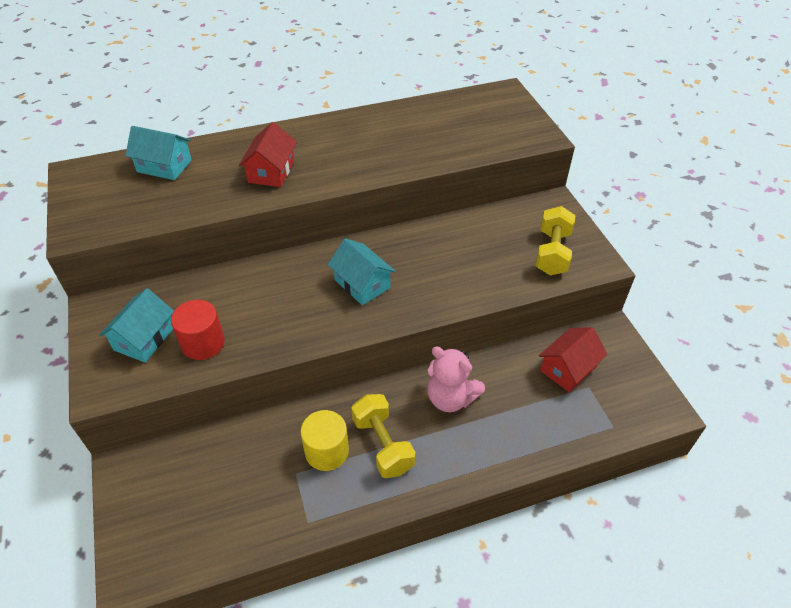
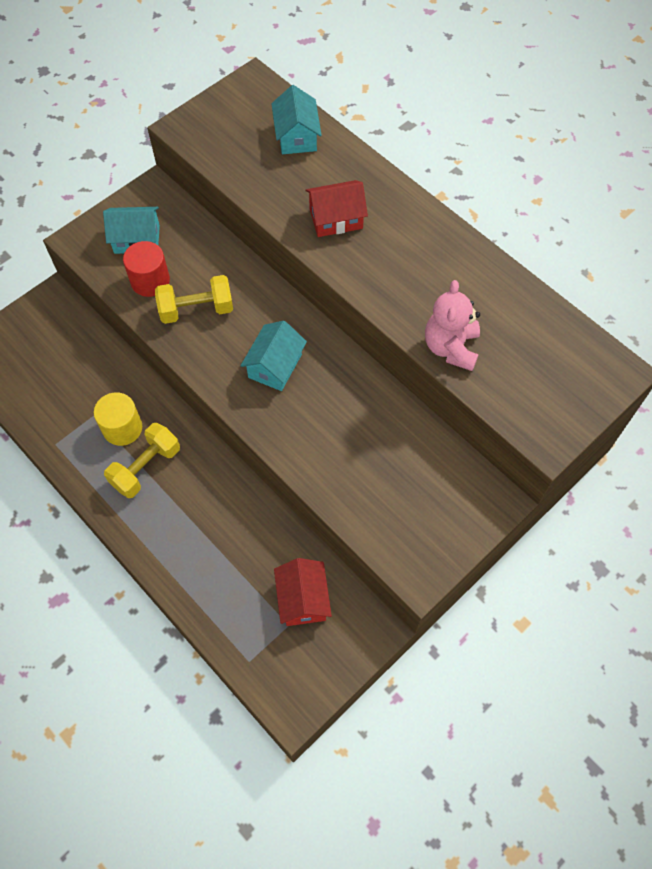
camera: 65 degrees right, 15 degrees up
(450, 398) = (218, 503): pink teddy bear -> pink teddy bear (451, 347)
(552, 253) = (409, 522): yellow dumbbell -> yellow dumbbell (196, 310)
(568, 368) = (303, 599): red house -> red house turned 60 degrees clockwise

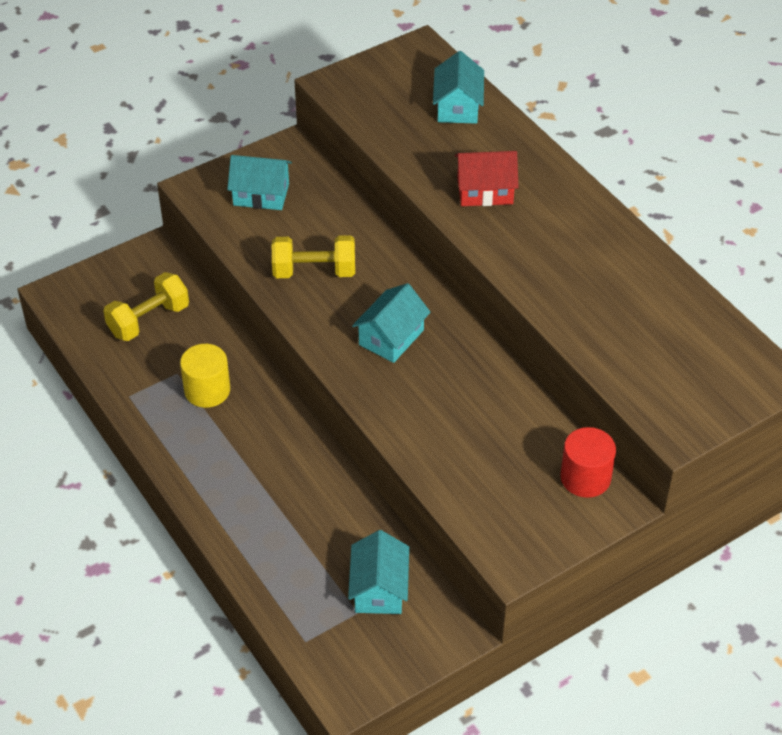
camera: 10 degrees right, 15 degrees down
(146, 467) = (226, 433): yellow dumbbell -> yellow dumbbell (149, 320)
(150, 281) = (268, 237): red cylinder -> red cylinder (585, 478)
(303, 599) = (379, 589): red house -> turquoise house
(451, 347) = (587, 330): pink teddy bear -> none

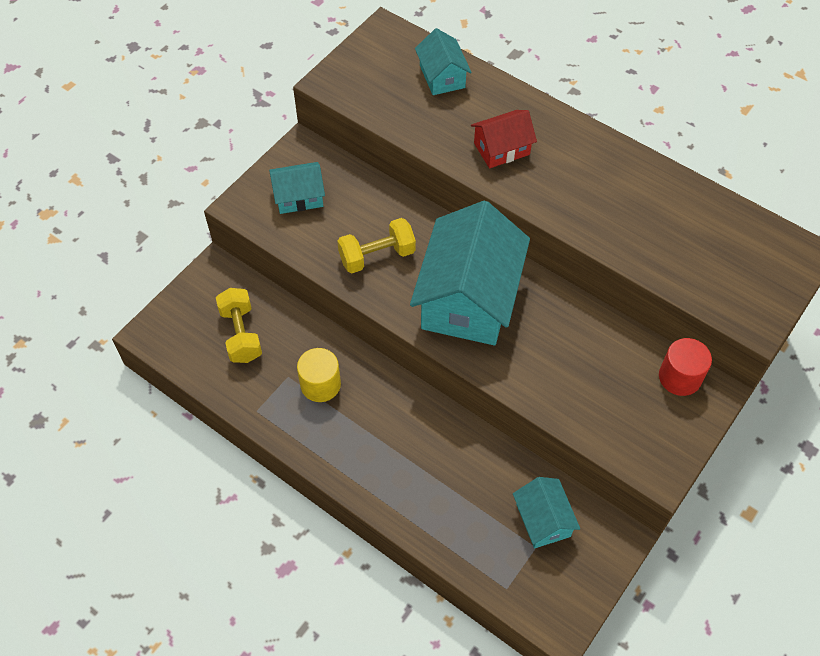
camera: 20 degrees left, 10 degrees up
(149, 320) = (241, 334): yellow dumbbell -> yellow dumbbell turned 45 degrees counterclockwise
(391, 337) = (468, 298): turquoise house -> turquoise house, size x2.03

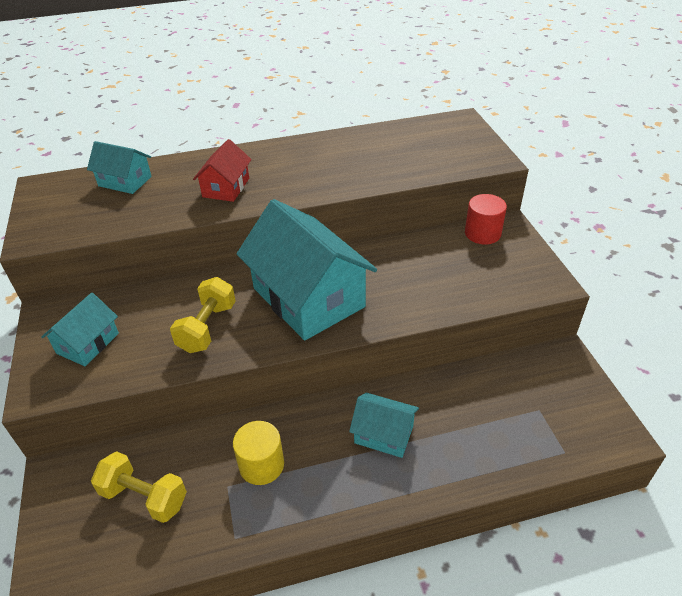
camera: 50 degrees left, 15 degrees down
(543, 520) = (518, 390): turquoise house -> turquoise house (384, 434)

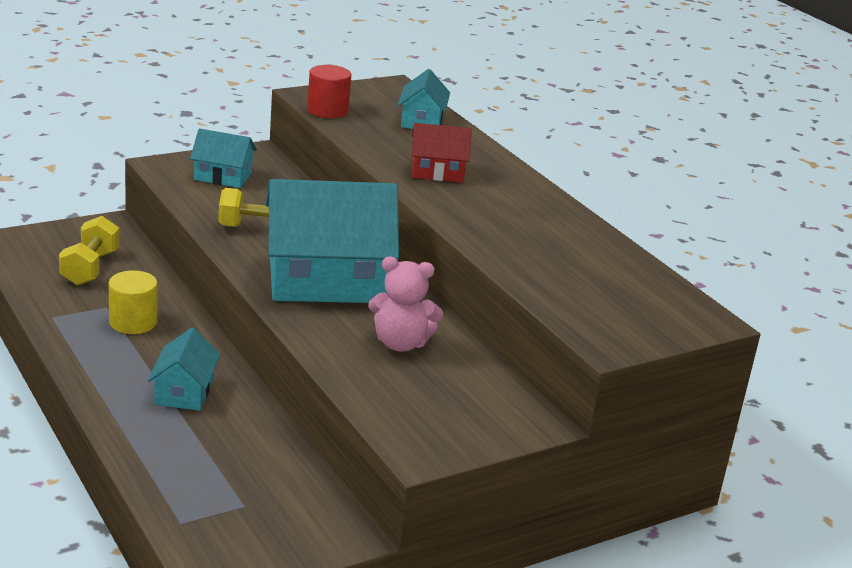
camera: 70 degrees right, 15 degrees down
(308, 297) = (326, 280): turquoise house -> turquoise house turned 45 degrees clockwise
(409, 271) = (401, 343): none -> pink teddy bear
(482, 233) = (508, 400): red cylinder -> red cylinder (327, 110)

